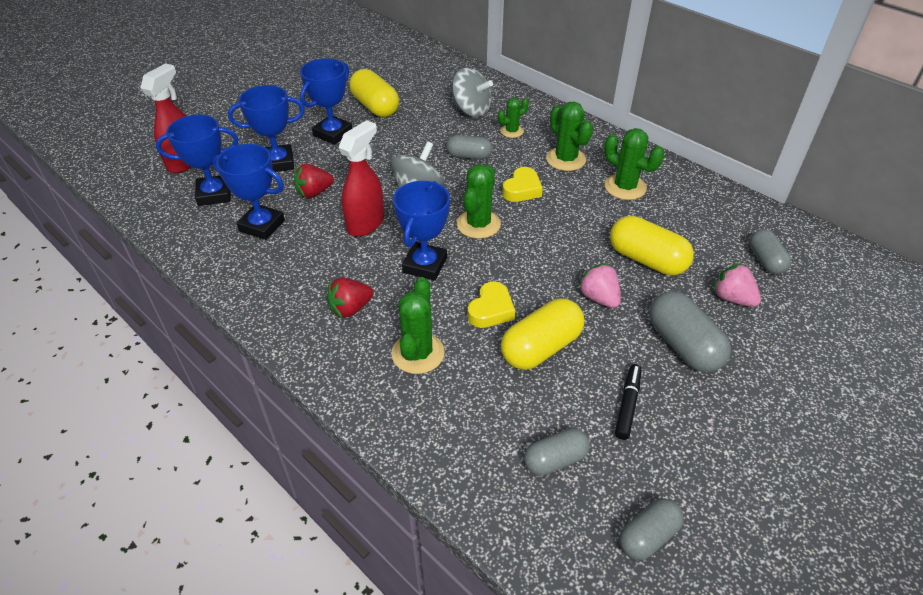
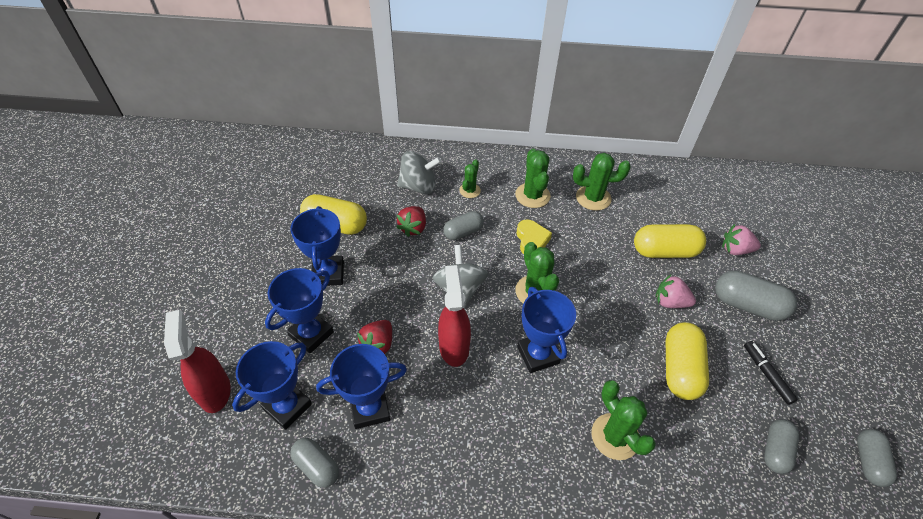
camera: 40 degrees left, 5 degrees up
(350, 308) = (528, 435): red strawberry -> red strawberry (413, 228)
(491, 310) = (620, 361): yellow heart -> none
(565, 159) = (532, 195): green cactus -> green cactus turned 60 degrees clockwise
(765, 260) = (723, 208): grey capsule -> grey capsule (317, 466)

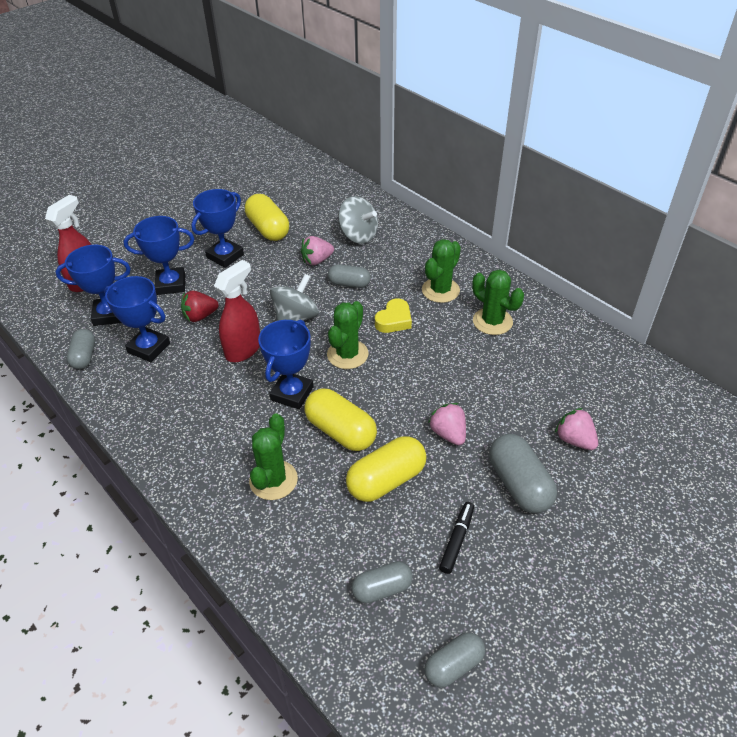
camera: 45 degrees right, 5 degrees down
(413, 228) = (317, 260): red strawberry -> pink strawberry
(470, 190) = (393, 259): green cactus -> none
(664, 251) = (500, 397): yellow capsule -> yellow capsule (341, 431)

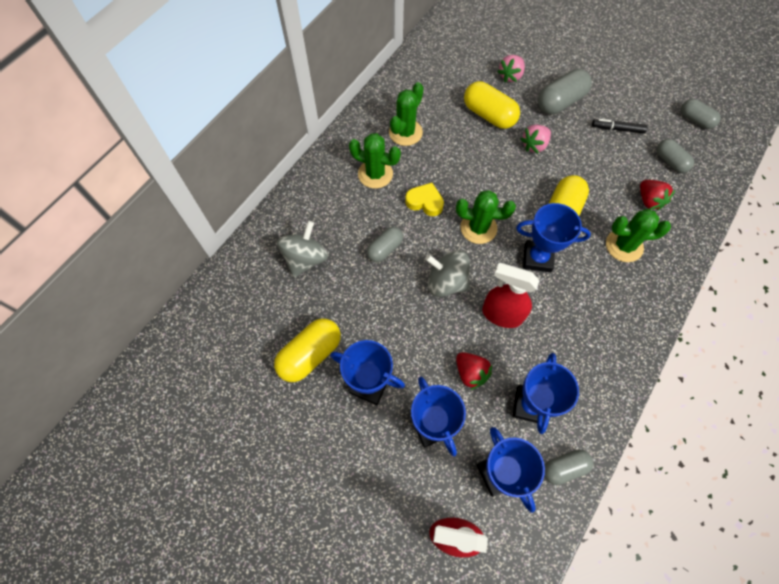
camera: 105 degrees left, 20 degrees up
(317, 260) = (355, 287): pink strawberry -> none
(326, 533) = (649, 200): none -> red strawberry
(349, 284) = (385, 249): grey capsule -> grey capsule turned 45 degrees clockwise
(386, 480) = (591, 175): yellow capsule -> yellow capsule (489, 115)

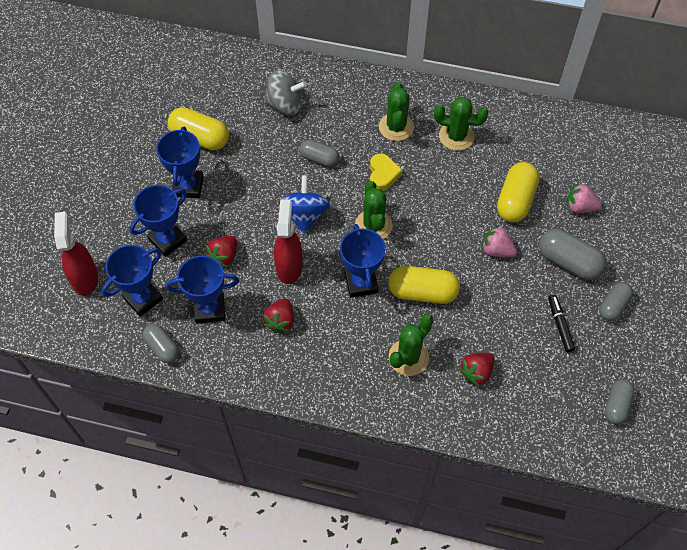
camera: 70 degrees right, 5 degrees down
(446, 282) = (305, 215): grey spinning top -> blue spinning top
(561, 341) = (280, 321): none -> red strawberry
(624, 246) = (408, 357): green cactus -> green cactus turned 60 degrees clockwise
(670, 161) = (540, 386): grey capsule -> grey capsule (613, 306)

